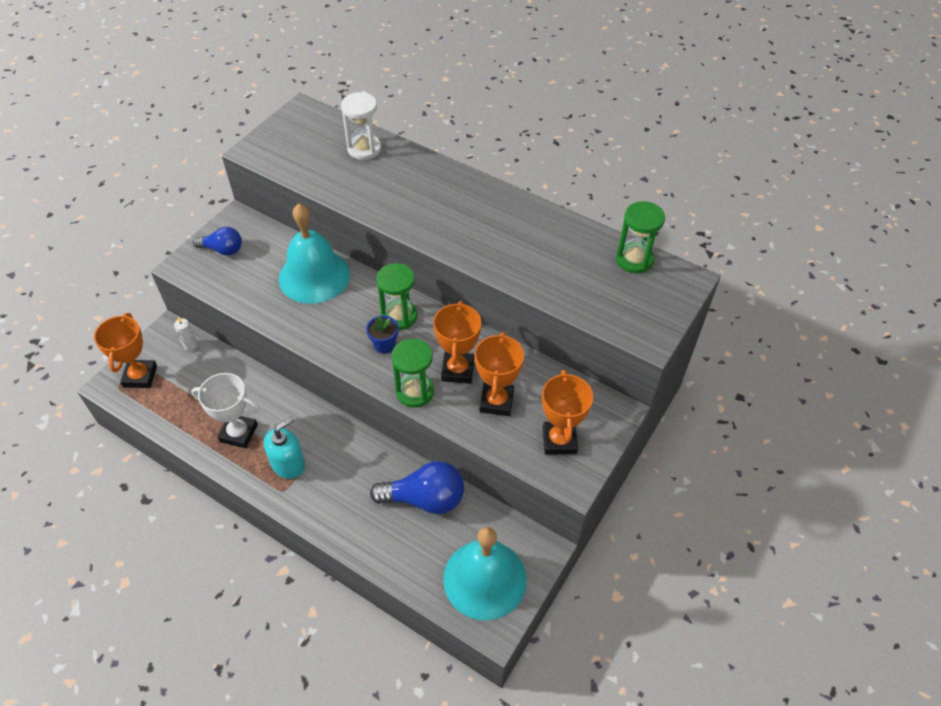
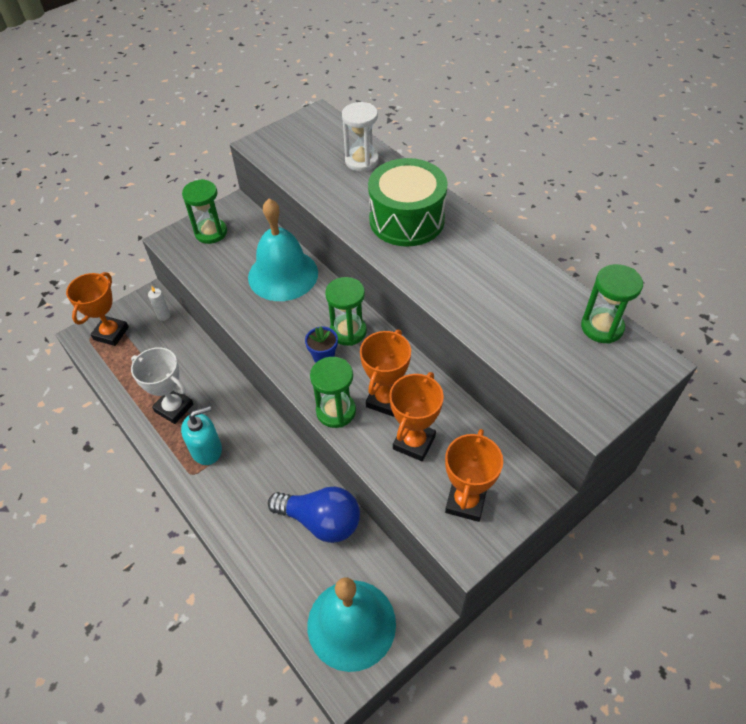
camera: 20 degrees right, 0 degrees up
(222, 249) = (211, 232): blue light bulb -> green hourglass
(429, 198) = (407, 219): none -> green drum

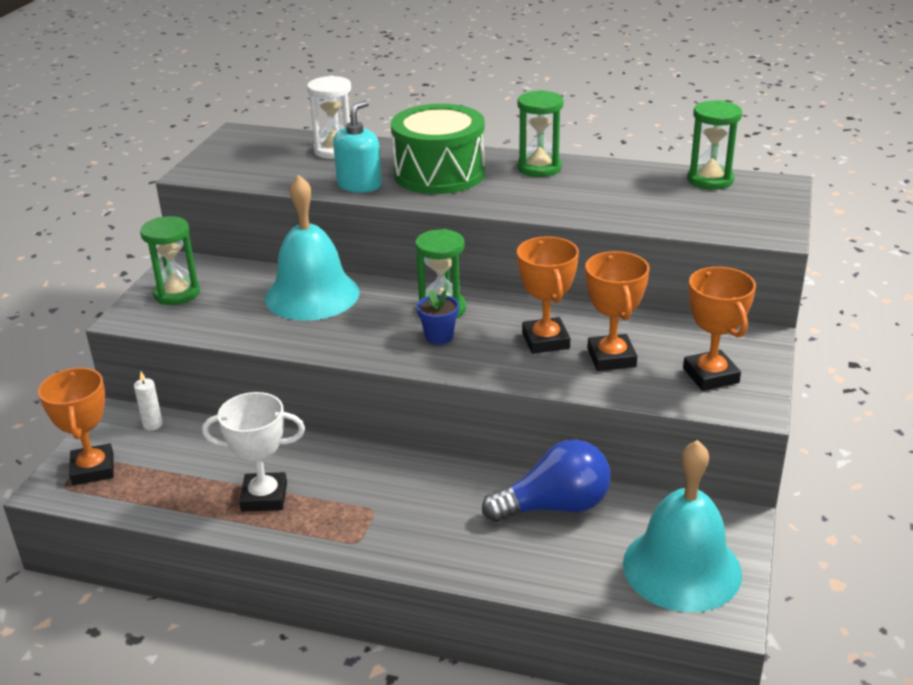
camera: 35 degrees left, 20 degrees down
(206, 449) = (350, 513): turquoise soap dispenser -> turquoise soap dispenser (359, 185)
(336, 411) = (504, 369): green hourglass -> green hourglass (539, 168)

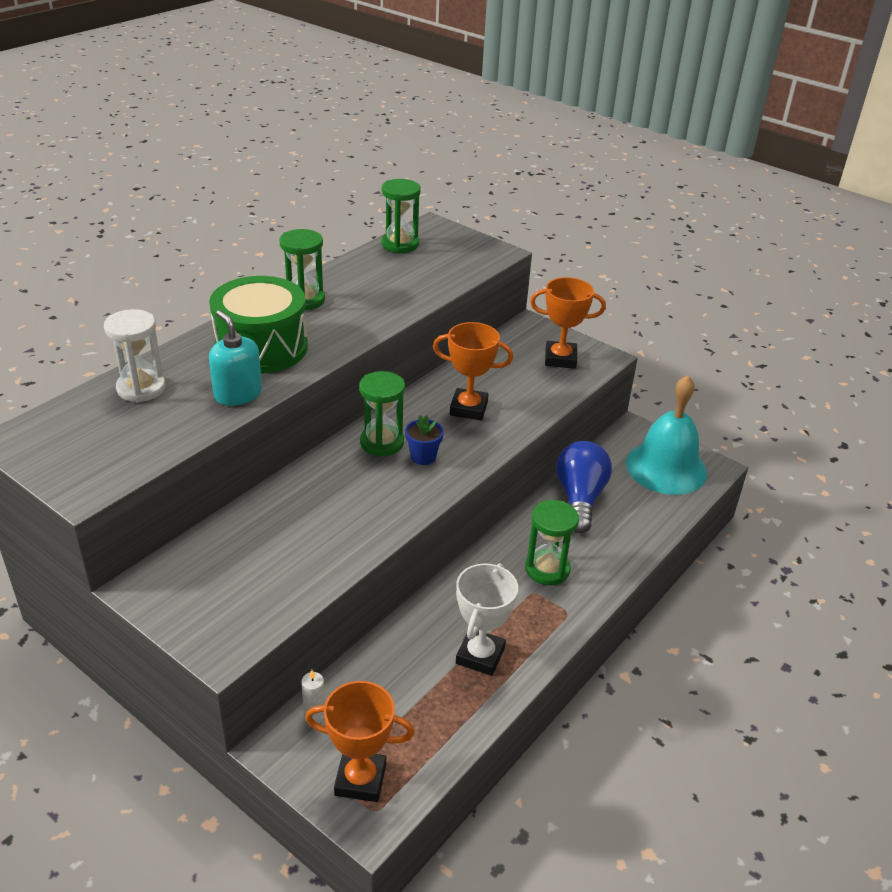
camera: 70 degrees left, 5 degrees up
(177, 293) = (204, 603): green hourglass -> green hourglass (547, 569)
(312, 295) = (292, 509): turquoise bell -> none
(611, 358) = (512, 388): orange trophy -> none

